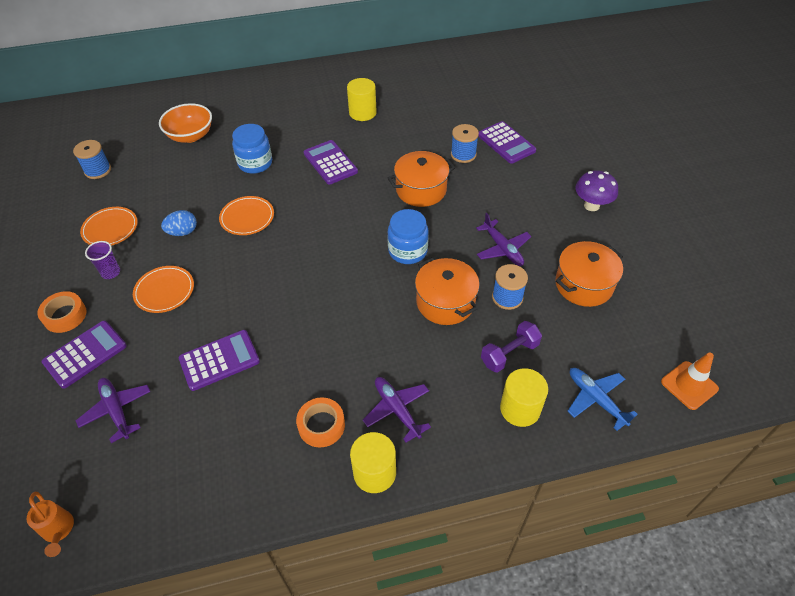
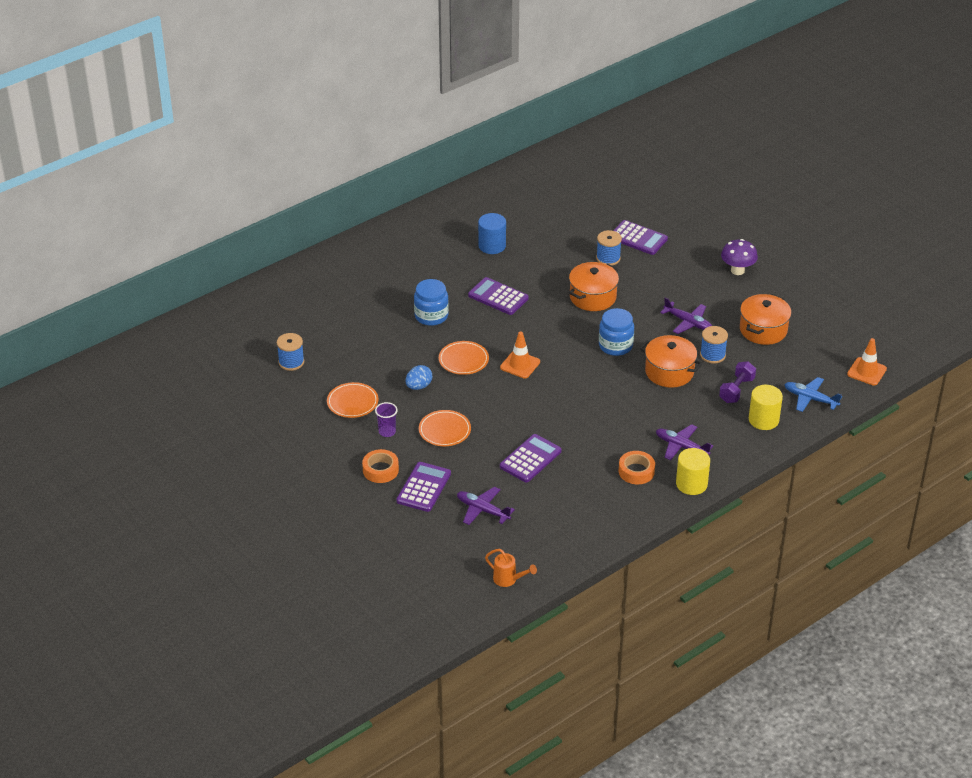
camera: 25 degrees left, 10 degrees down
(190, 136) = (349, 309): orange bowl -> none
(296, 241) = (520, 365): none -> orange traffic cone
(362, 113) = (492, 246): yellow cylinder -> blue cylinder

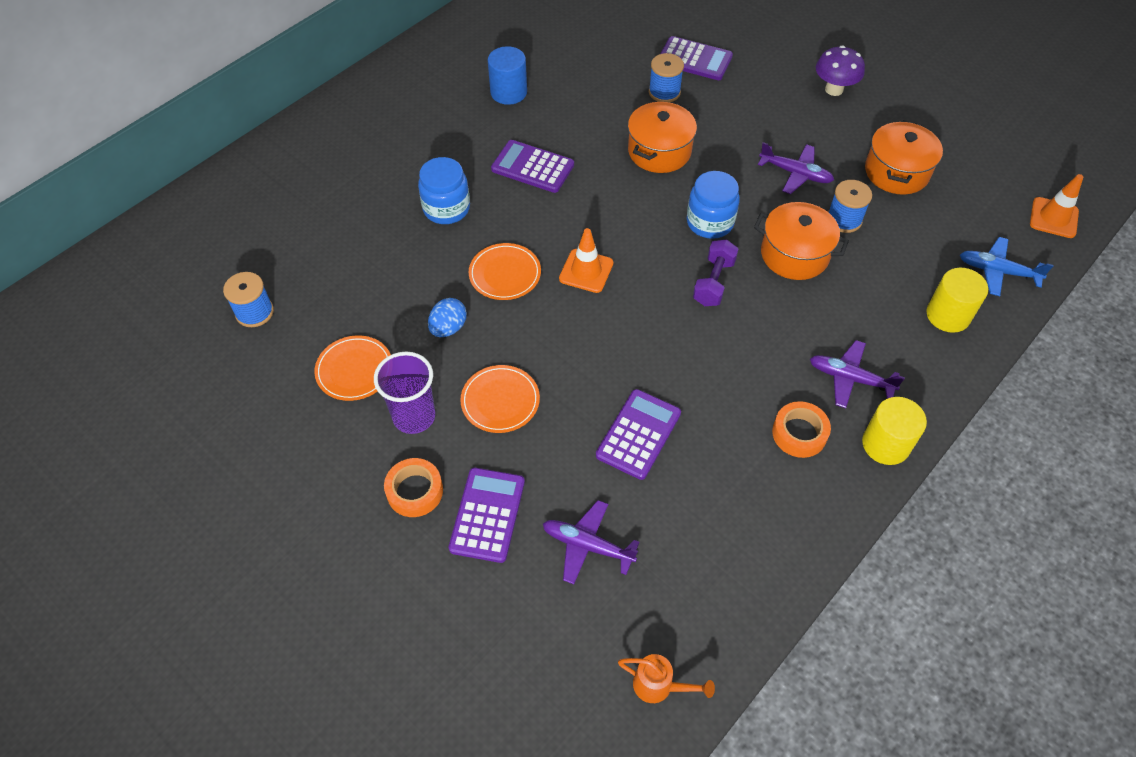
camera: 10 degrees left, 15 degrees up
(387, 432) = (414, 416): purple cup -> purple cup, size x1.64
(736, 390) = (894, 271): purple dumbbell -> purple dumbbell (713, 282)

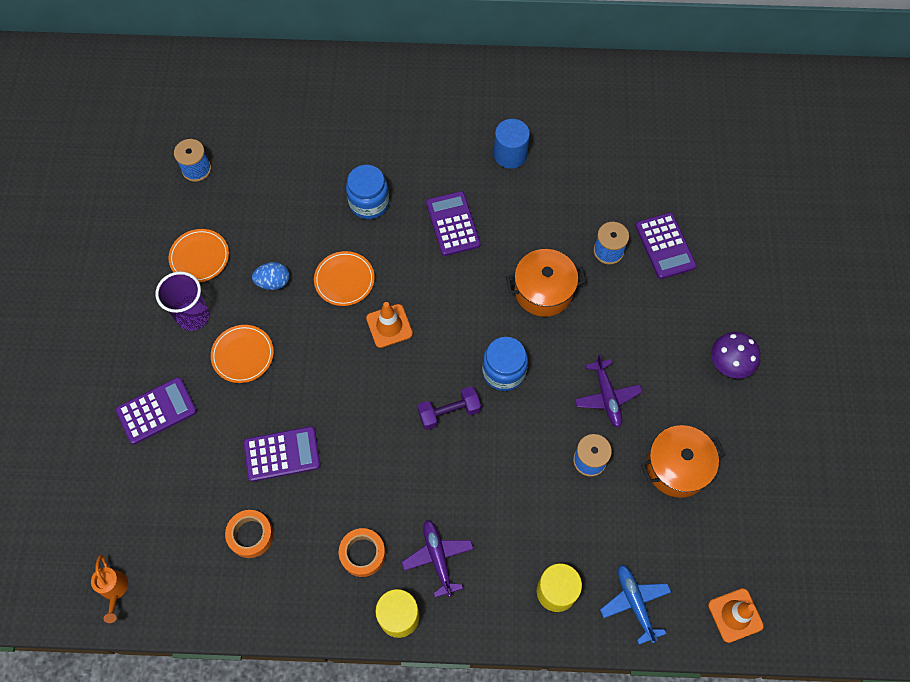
camera: 50 degrees right, 10 degrees up
(415, 491) = (142, 359): orange tape -> orange tape (250, 535)
(587, 545) = (178, 482): purple plane -> none
(794, 254) = (523, 448): orange pot -> none

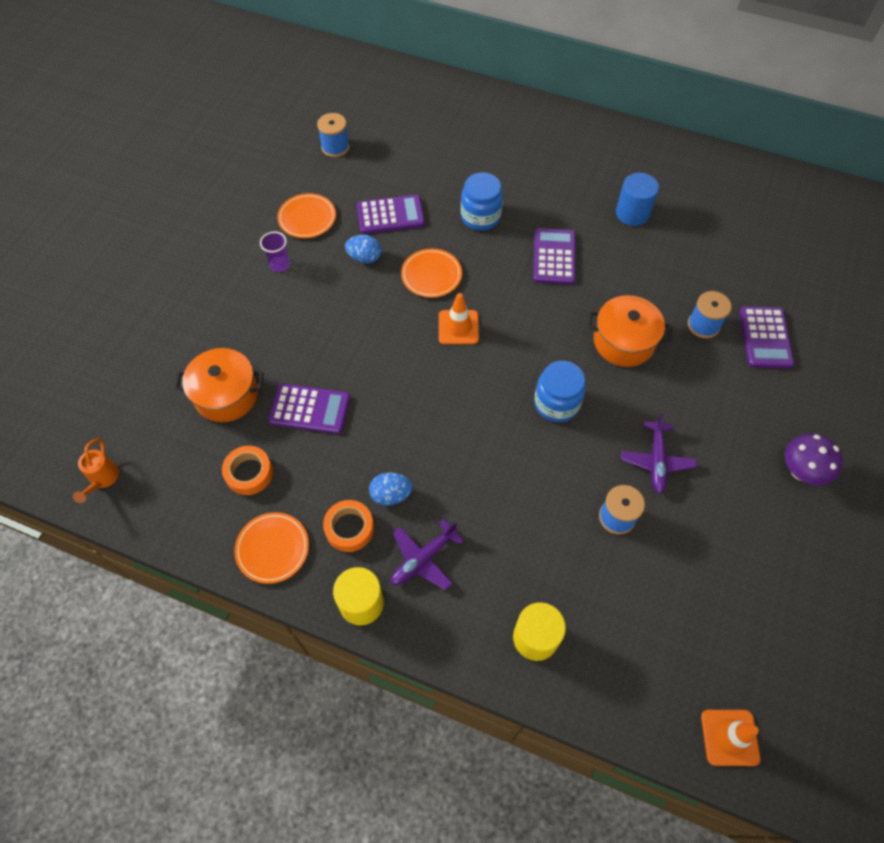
camera: 20 degrees right, 5 degrees down
(156, 411) = (212, 334): purple calculator -> purple calculator (390, 215)
(193, 316) = (279, 265): purple cup -> purple cup, size x0.61
(243, 355) = (310, 311): orange plate -> orange plate (272, 548)
(388, 509) = (391, 495): none -> blue egg
(438, 558) = (423, 559): purple plane -> purple plane turned 135 degrees counterclockwise
(449, 412) = (487, 423): purple dumbbell -> none
(634, 603) = (618, 681): blue plane -> none
(677, 467) = (711, 556): orange pot -> orange pot (226, 395)

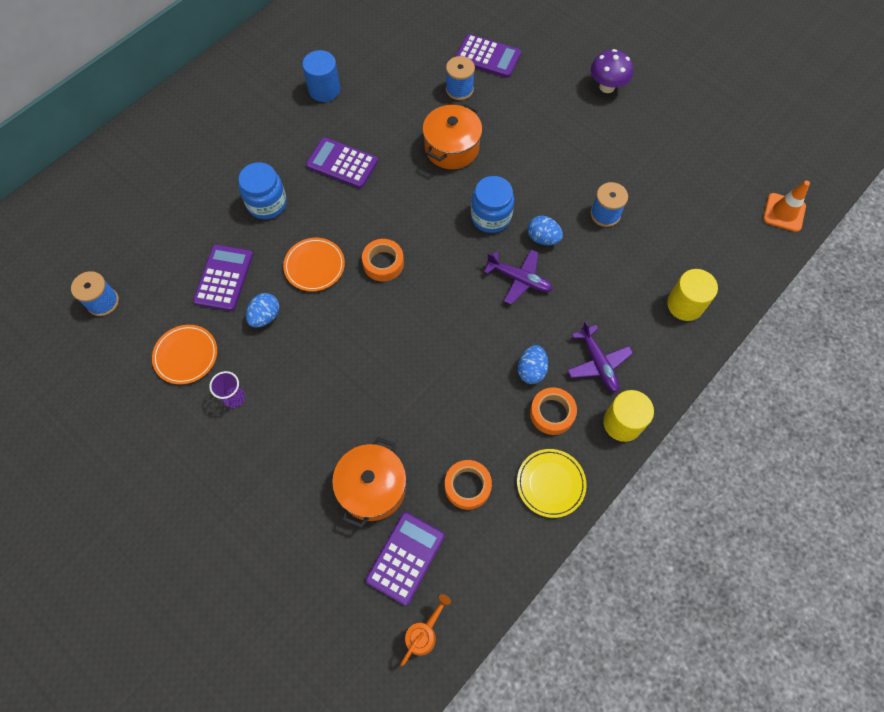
camera: 70 degrees left, 5 degrees up
(102, 480) = (424, 633): orange watering can -> orange watering can turned 75 degrees counterclockwise
(272, 548) = (550, 483): orange plate -> yellow plate
(310, 409) = (419, 414): purple calculator -> purple calculator (405, 557)
(458, 327) = (383, 263): orange traffic cone -> orange tape
(554, 461) = (543, 238): none -> blue egg
(656, 461) = (567, 170): purple plane -> purple plane (519, 279)

